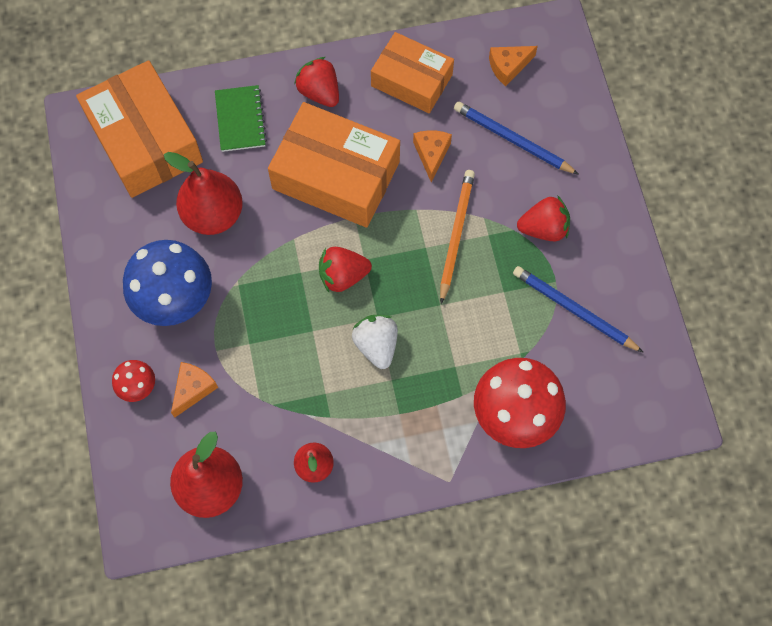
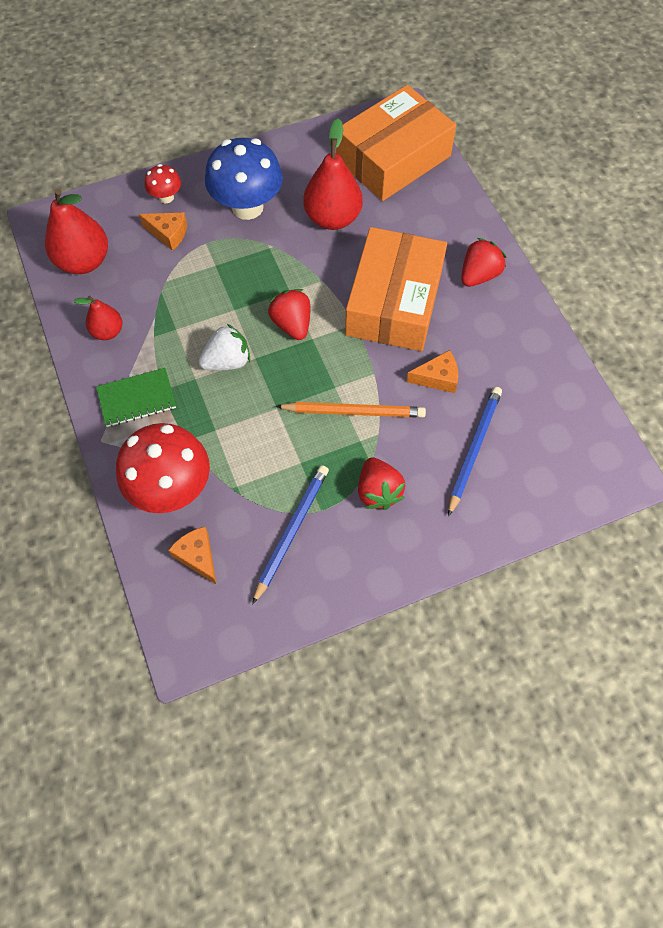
camera: 80 degrees right, 5 degrees down
(240, 120) = (432, 220): green notebook -> green notebook (136, 398)
(411, 80) = (516, 349): orange box -> none
(508, 67) = (560, 434): orange cheese -> orange cheese (197, 556)

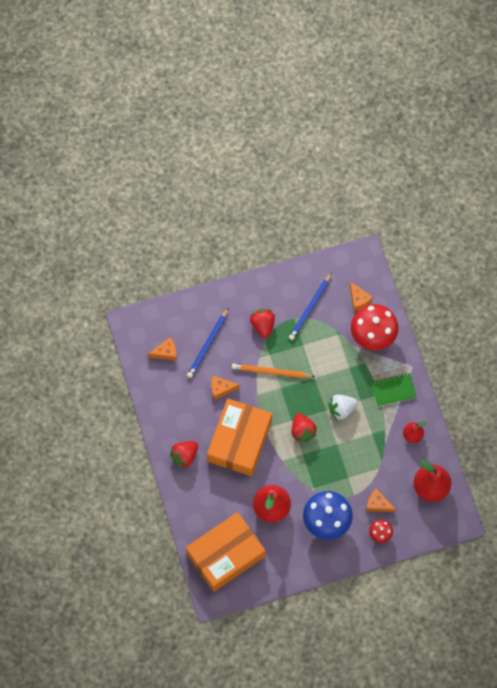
camera: 175 degrees left, 5 degrees up
(546, 430) = (166, 352): none -> orange cheese

